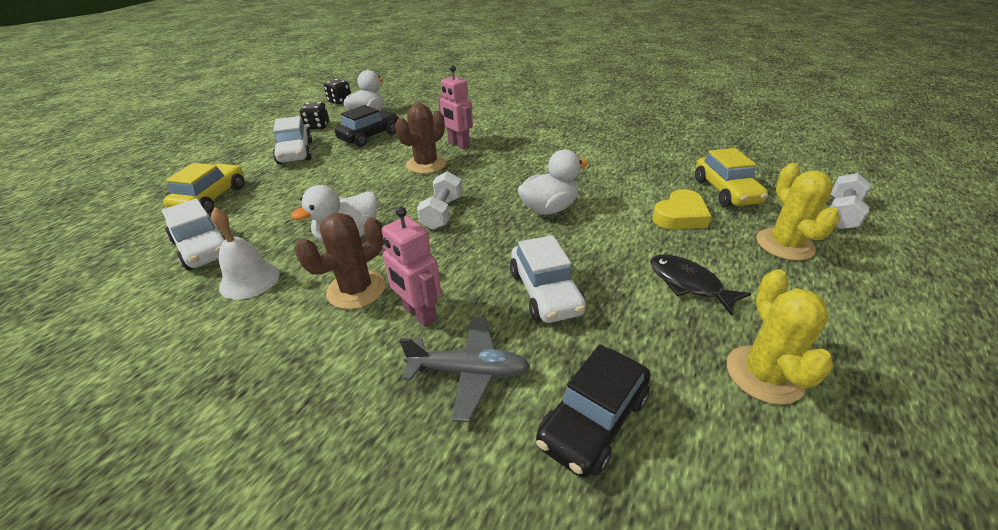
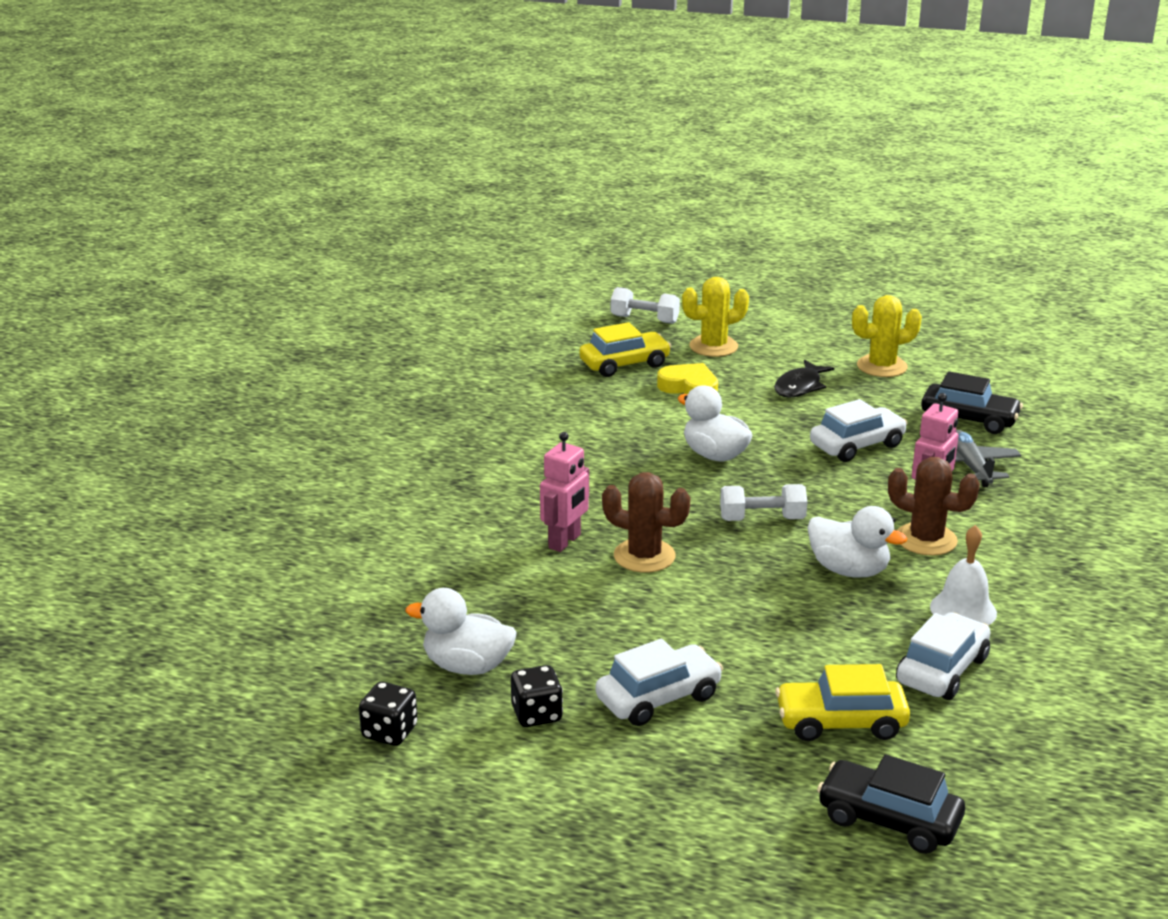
camera: 105 degrees left, 10 degrees down
(370, 136) = (562, 635): black car -> black car (888, 819)

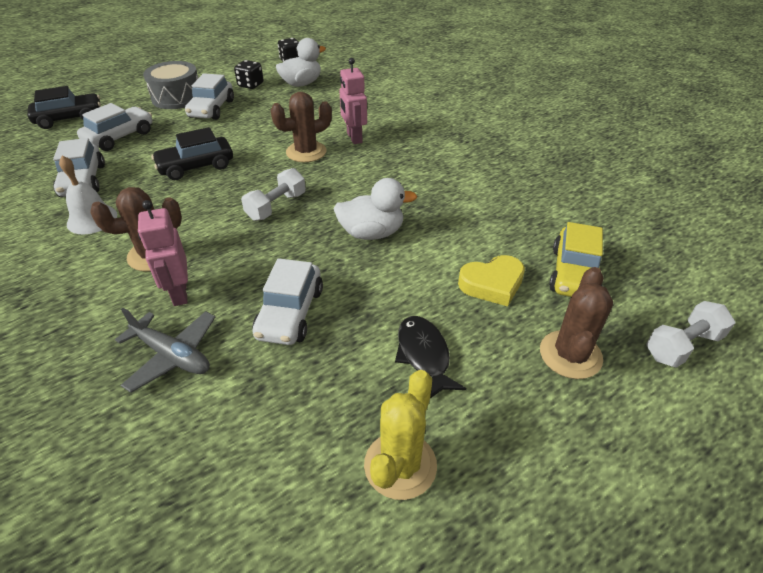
camera: 130 degrees right, 15 degrees up
(678, 760) = (177, 97): none -> grey drum
(713, 346) = (570, 354): yellow cactus -> brown cactus
(840, 722) = (120, 137): yellow car -> white car
(849, 570) = (186, 205): white duck -> none
(969, 419) = (223, 434): black car -> black car (196, 166)

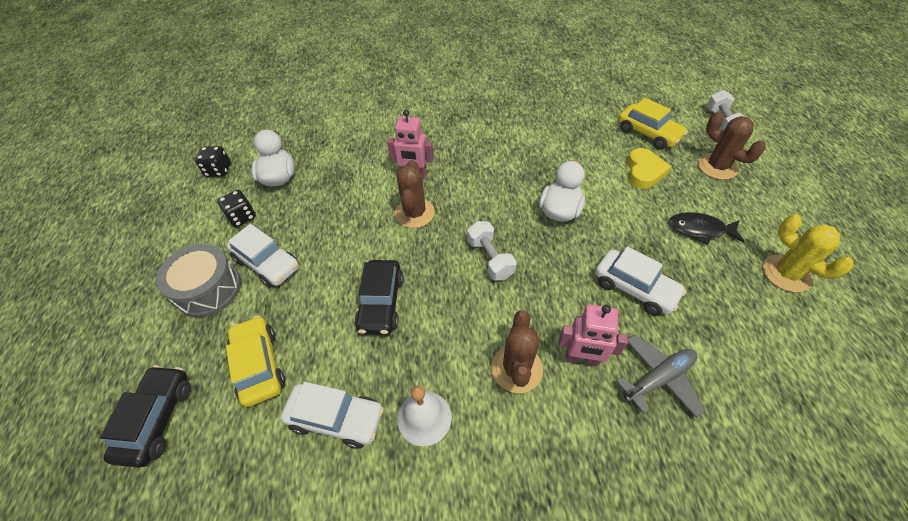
camera: 60 degrees left, 10 degrees up
(120, 137) = (259, 365): white car -> yellow car

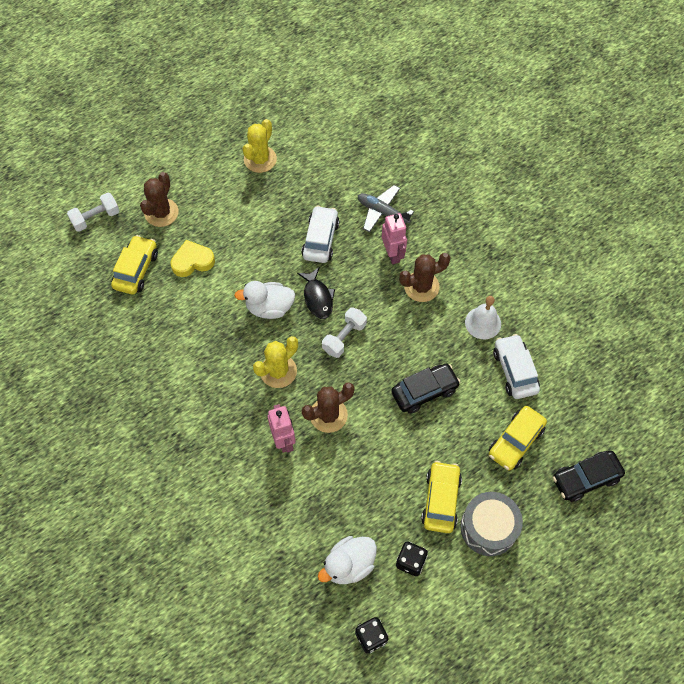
camera: 120 degrees left, 10 degrees up
(267, 263) = (441, 500): white car -> yellow car
(484, 193) = (278, 371): none -> yellow cactus
(700, 230) = (243, 212): black fish -> black fish (317, 298)

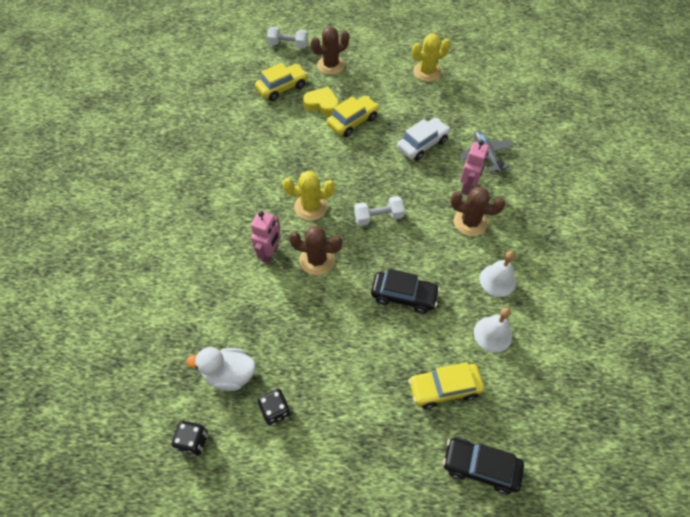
camera: 40 degrees right, 5 degrees down
(269, 308) = (344, 163): white duck -> none
(317, 298) = (384, 179): black fish -> none
(441, 500) = (342, 384): yellow car -> yellow car (353, 121)
(488, 528) = (360, 437): grey drum -> none
(514, 371) = (492, 334): white car -> white bell

